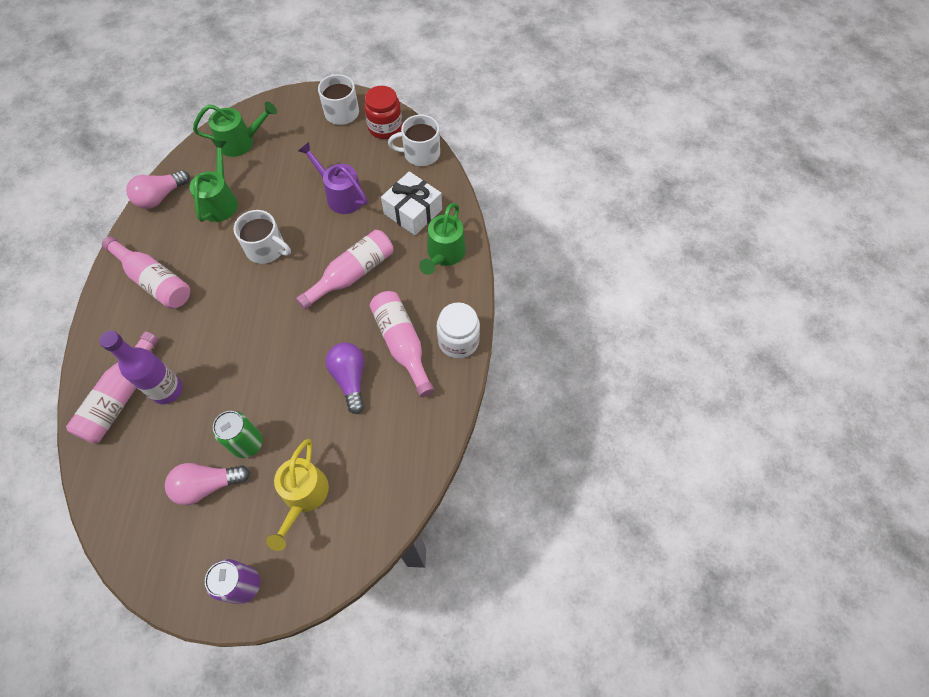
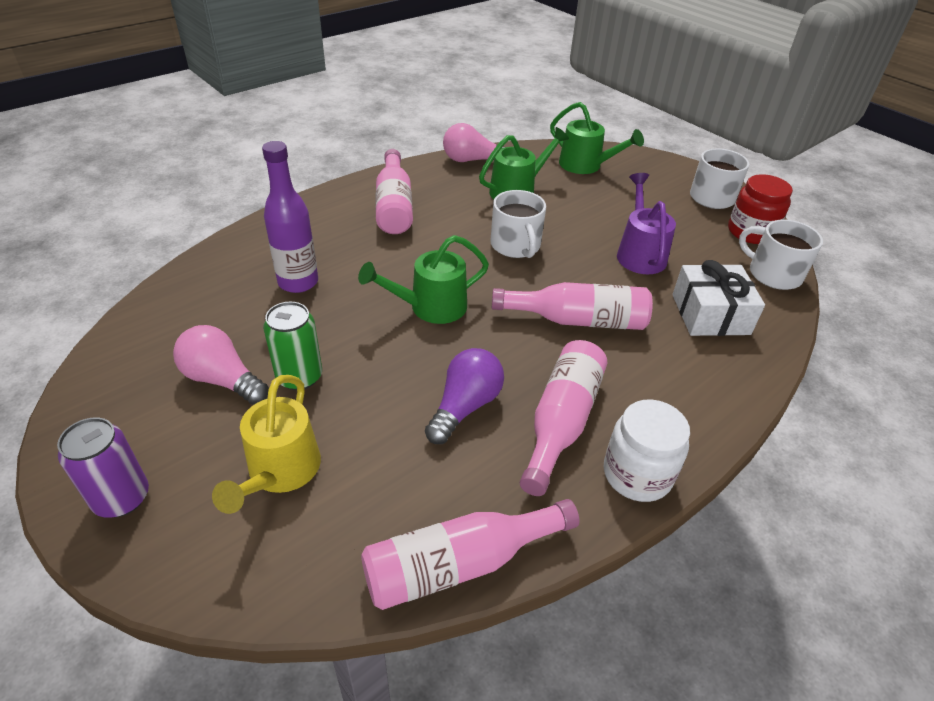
camera: 45 degrees right, 20 degrees down
(120, 397) = (260, 260): pink bottle -> pink bottle (459, 564)
(303, 497) = (280, 473): yellow watering can -> yellow watering can turned 45 degrees counterclockwise
(444, 255) = (709, 377): green watering can -> green watering can (430, 307)

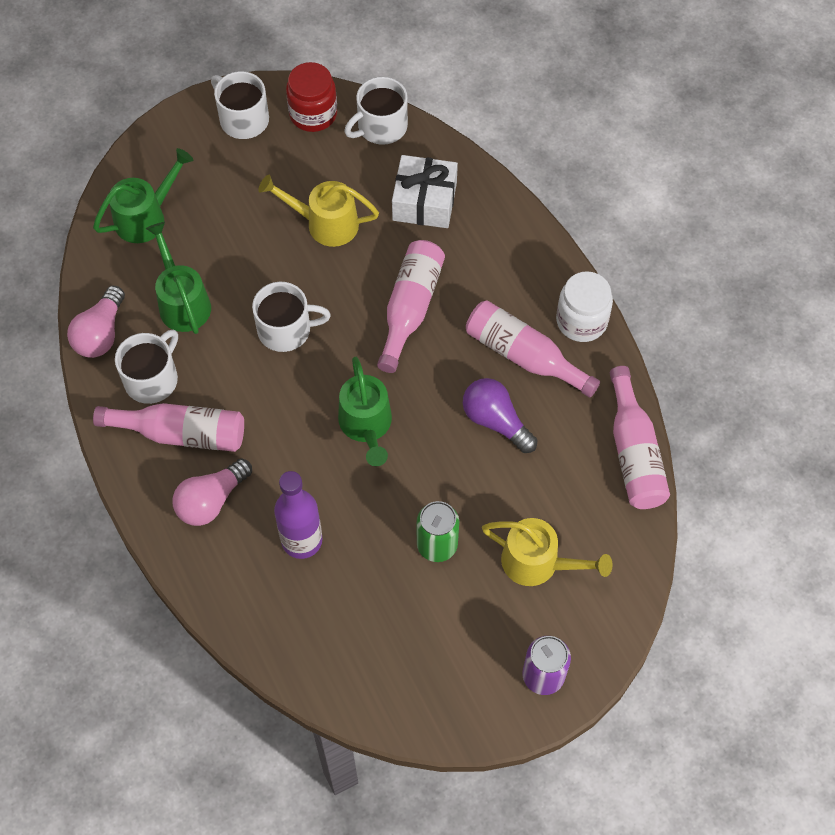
camera: 75 degrees left, 20 degrees up
(223, 380) = (429, 607): pink light bulb -> pink light bulb (211, 500)
(440, 186) = (152, 379): none -> white mug
(639, 253) = (324, 223): purple watering can -> yellow watering can

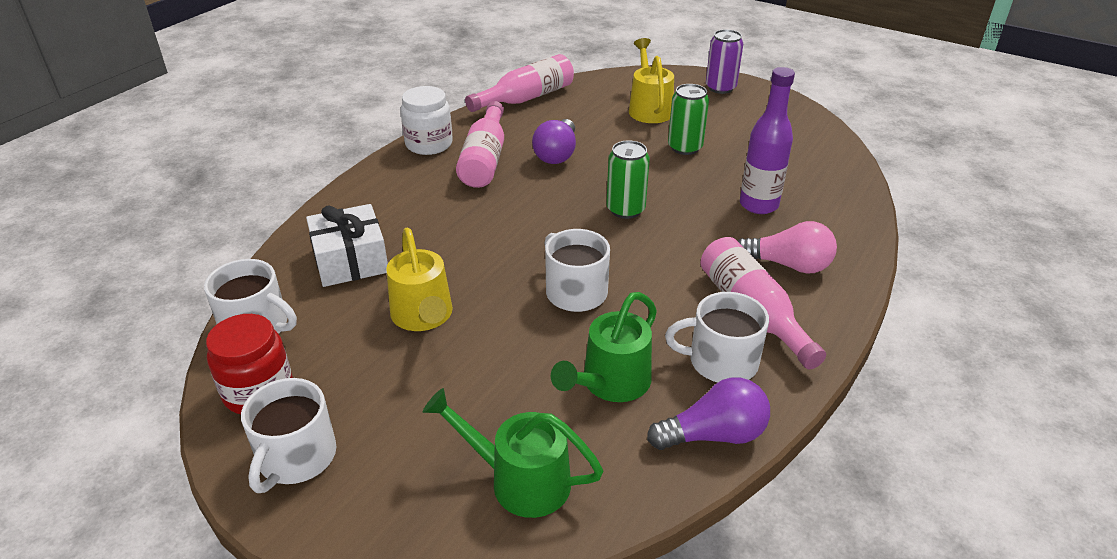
camera: 120 degrees left, 25 degrees down
(101, 333) = (713, 435): pink light bulb -> purple light bulb
(367, 426) = (625, 209): green watering can -> green can
(410, 308) = (486, 227): pink bottle -> none

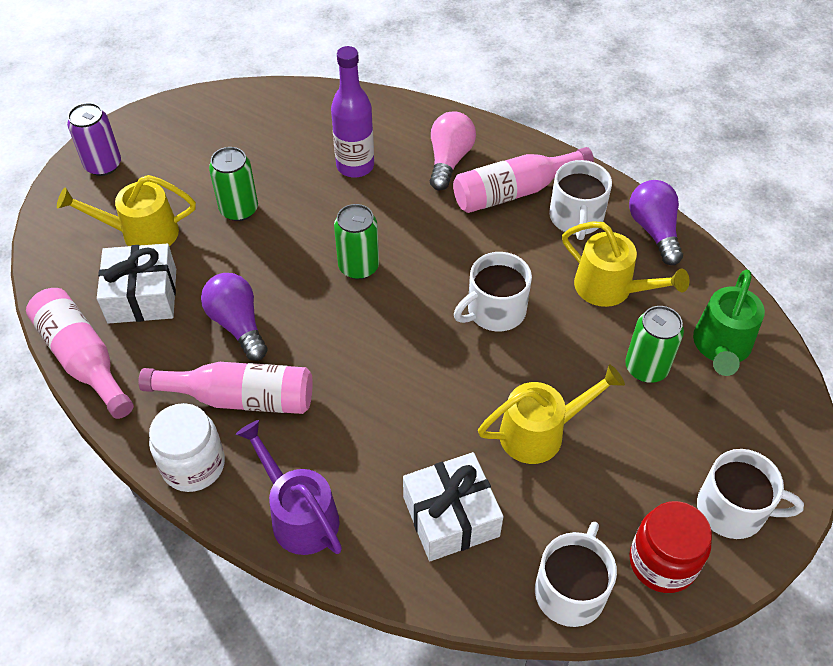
camera: 90 degrees left, 15 degrees up
(375, 188) = (298, 514): none -> purple watering can
(494, 404) = (646, 368): none -> green can
(557, 154) = (238, 324): purple light bulb -> purple light bulb turned 135 degrees counterclockwise
(585, 114) = (142, 296): none -> white gift
(610, 384) = (611, 289): green watering can -> yellow watering can

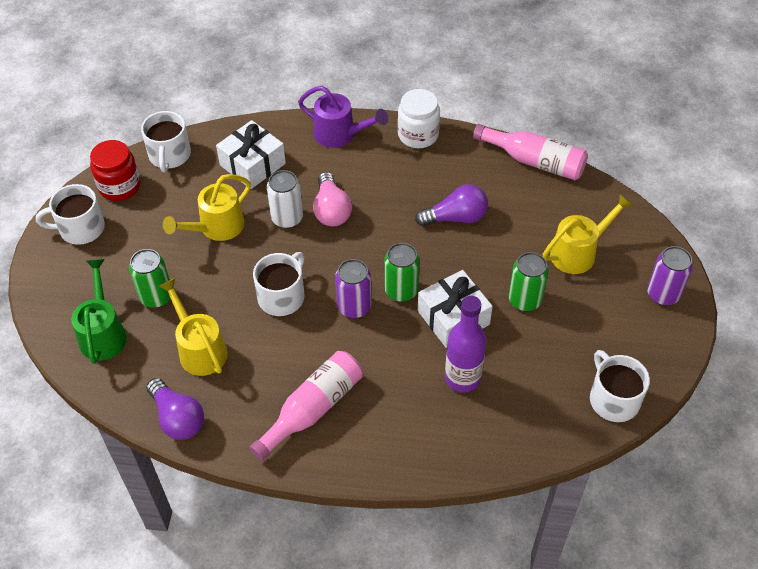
camera: 155 degrees right, 0 degrees up
(142, 296) = (535, 211): white gift -> white gift (453, 317)
(238, 324) = (455, 218): purple light bulb -> purple light bulb turned 45 degrees counterclockwise
(240, 398) = (419, 177): pink bottle -> none
(420, 269) = (354, 307): none -> purple can
(442, 408) = (287, 218): none -> white can
(449, 160) = (385, 419): pink light bulb -> pink light bulb (331, 210)
(576, 218) = (249, 404): white mug -> white mug (613, 399)
(611, 289) = (199, 349): yellow watering can -> yellow watering can turned 45 degrees clockwise

